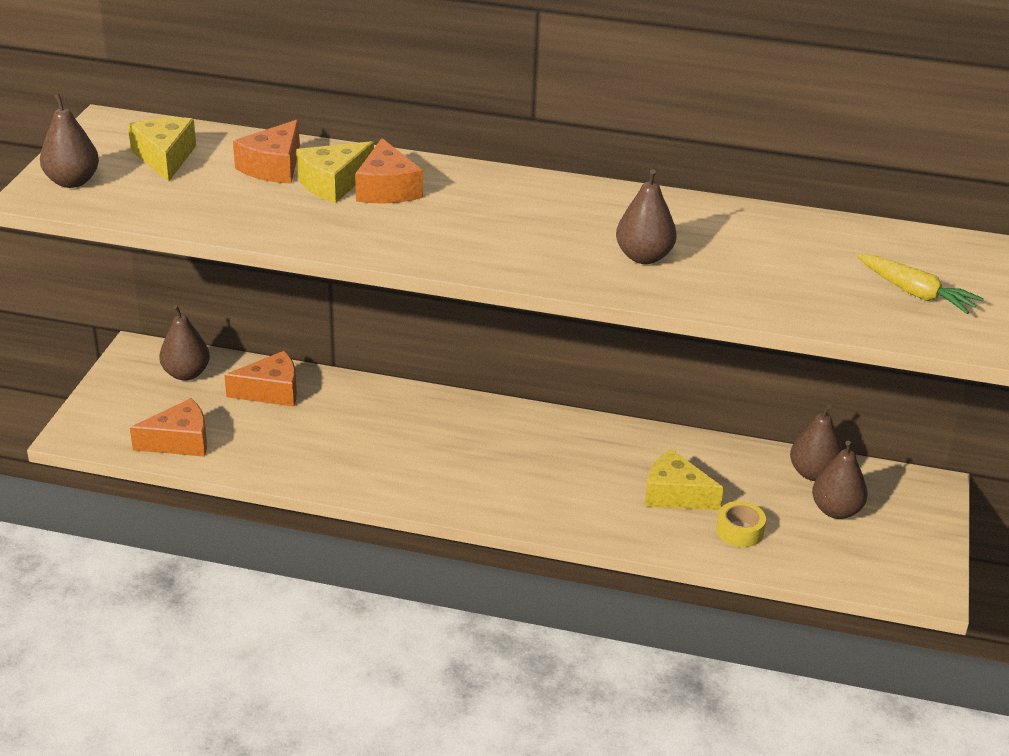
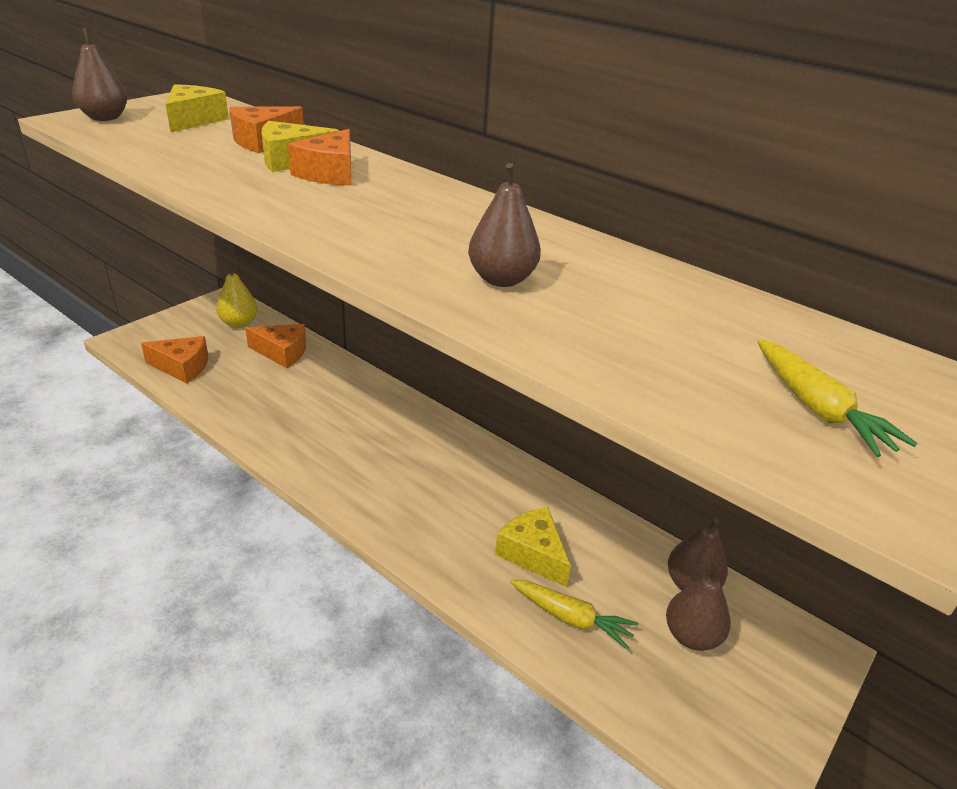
camera: 25 degrees right, 0 degrees up
(186, 374) = (239, 323): brown pear -> yellow pear
(739, 531) = (571, 618): yellow tape -> yellow carrot

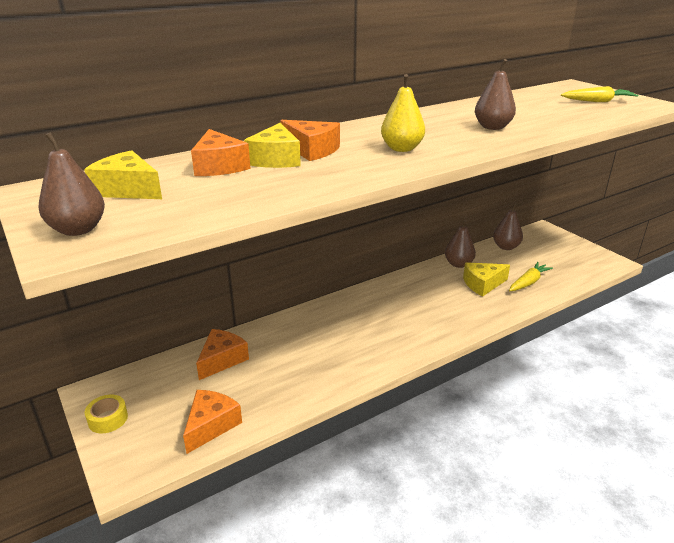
camera: 70 degrees left, 5 degrees down
(191, 315) = (108, 419): none -> yellow tape
(239, 323) = (150, 384): yellow pear -> yellow pear (401, 149)
(691, 636) = (538, 255): brown pear -> brown pear (458, 264)

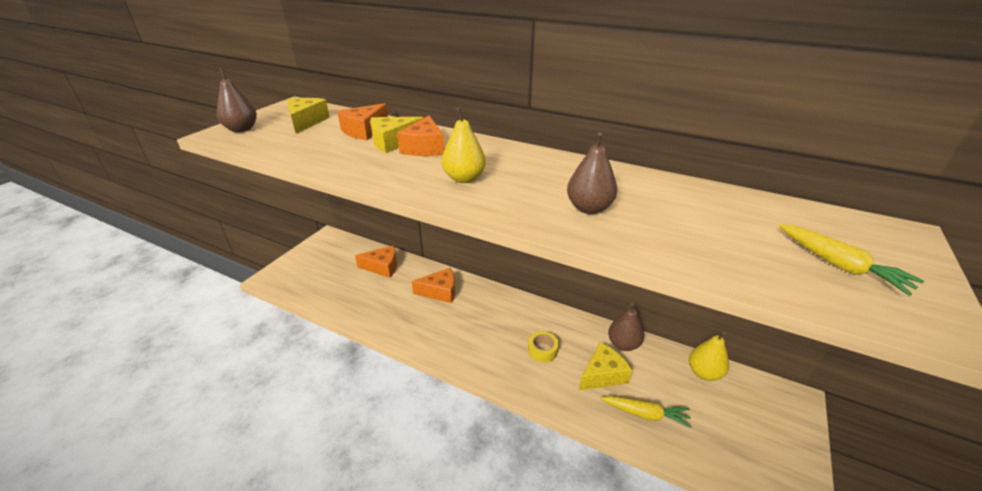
camera: 60 degrees right, 5 degrees up
(108, 419) = (309, 252): yellow tape -> yellow tape (542, 350)
(211, 425) = (318, 291): orange cheese -> orange cheese (440, 292)
(482, 284) = (602, 374): yellow cheese -> yellow cheese turned 105 degrees clockwise
(506, 247) = (704, 373): brown pear -> yellow pear

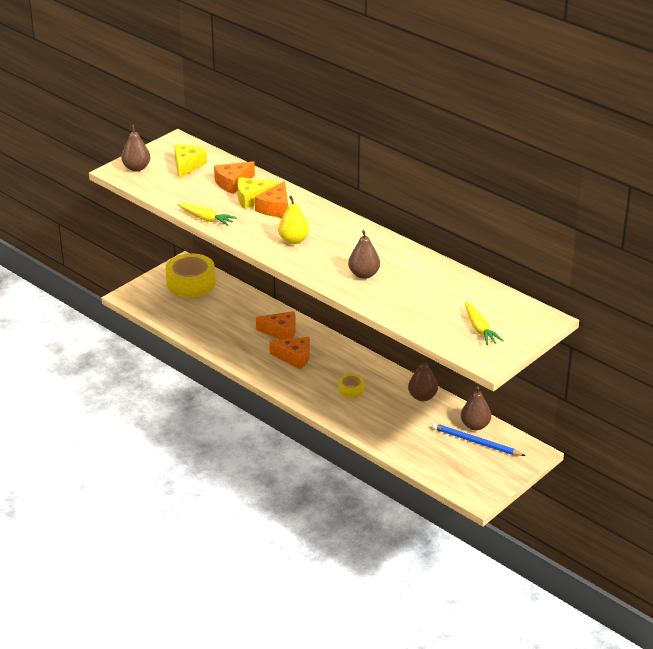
camera: 15 degrees right, 0 degrees up
(336, 255) = (191, 283): none -> yellow tape
(382, 267) = (233, 302): orange cheese -> orange cheese (294, 357)
(602, 374) = (391, 413): yellow cheese -> none
(645, 414) = (407, 440): yellow carrot -> yellow carrot (206, 219)
(704, 373) = (475, 426): yellow pear -> brown pear
(723, 398) = (476, 442): none -> blue pencil

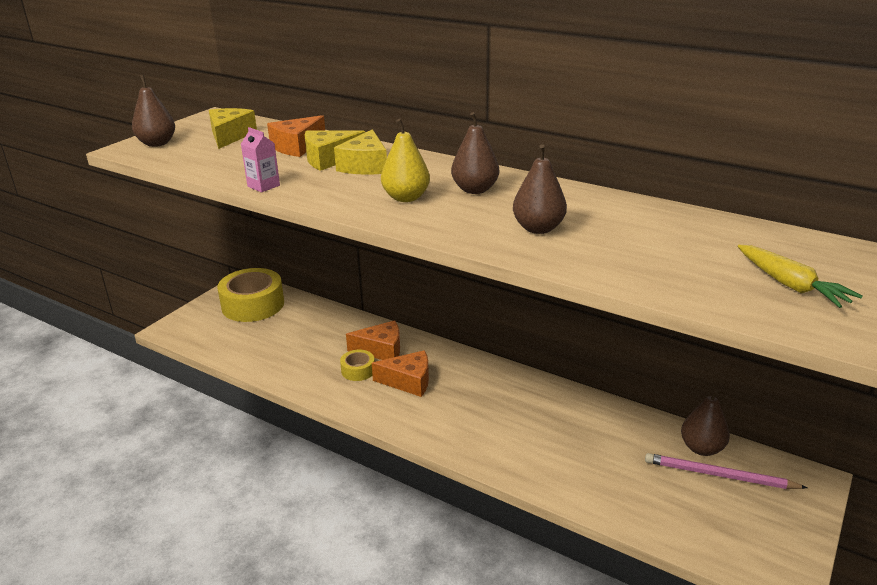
camera: 10 degrees left, 5 degrees down
(206, 219) = (263, 186): yellow carrot -> pink carton
(275, 208) = (365, 166): orange cheese -> yellow cheese
(351, 389) = (502, 417): yellow tape -> yellow tape (358, 370)
(422, 397) = (605, 414): brown pear -> brown pear (475, 190)
(476, 442) = (719, 475): blue pencil -> pink pencil

